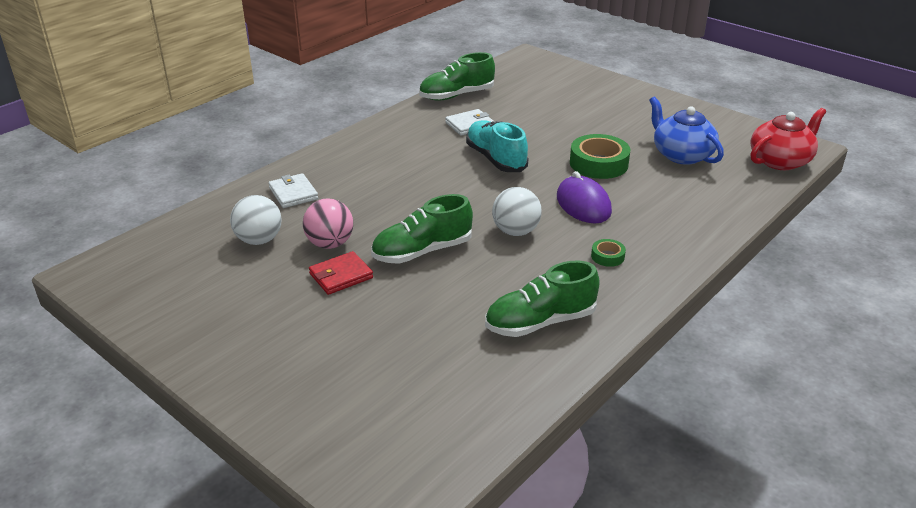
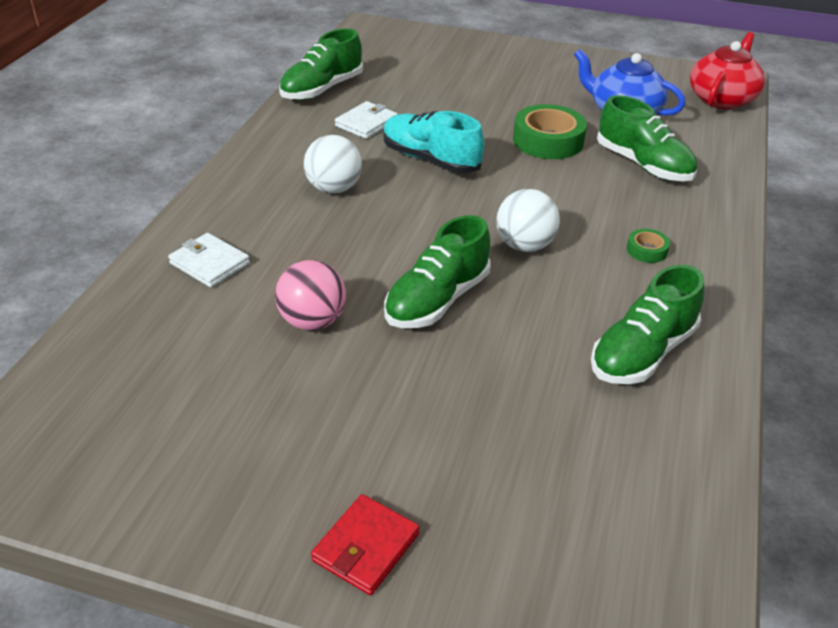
camera: 25 degrees left, 5 degrees up
(259, 240) = (211, 342): white ball -> white ball (334, 188)
(341, 276) = (361, 362): red wallet -> red wallet (366, 547)
(583, 204) = (571, 193): purple mouse -> none
(662, 196) = (643, 165): none -> green shoe

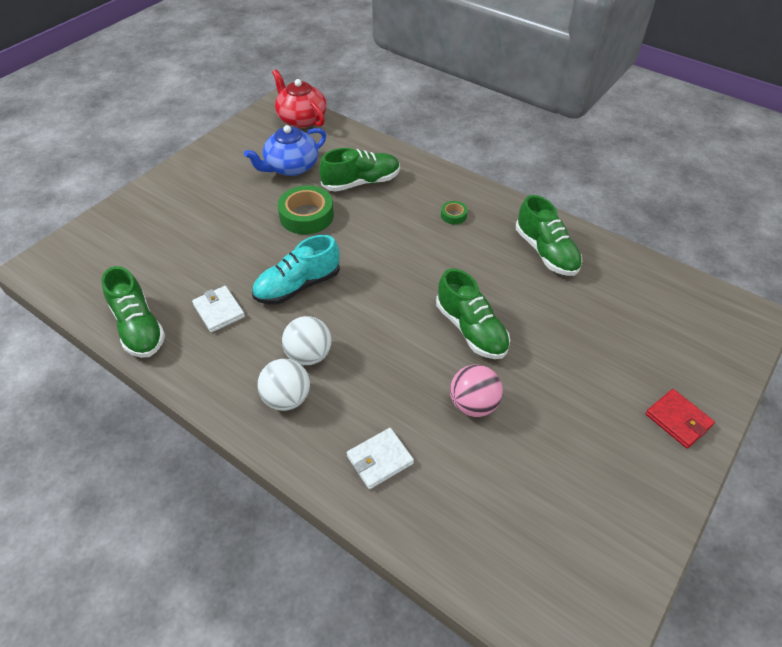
camera: 70 degrees left, 10 degrees up
(524, 245) = (427, 268): white ball -> white ball (287, 398)

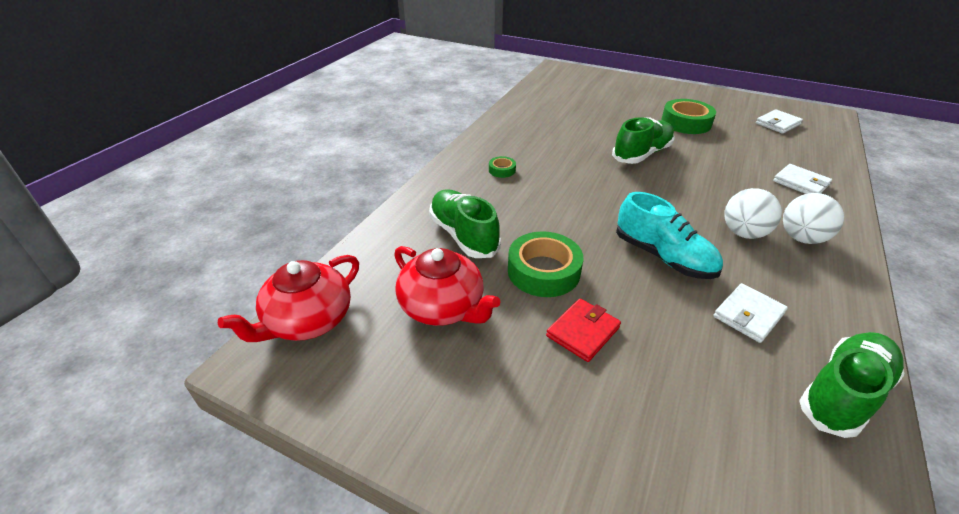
camera: 100 degrees left, 10 degrees down
(291, 167) = (443, 307): blue teapot -> red teapot
(473, 404) = (712, 150): pink ball -> none
(546, 252) = (532, 127): green shoe -> none
(547, 533) = (777, 124): none -> white wallet
(554, 408) = (686, 123): none -> green tape
(678, 420) = (658, 89): red wallet -> red wallet (583, 332)

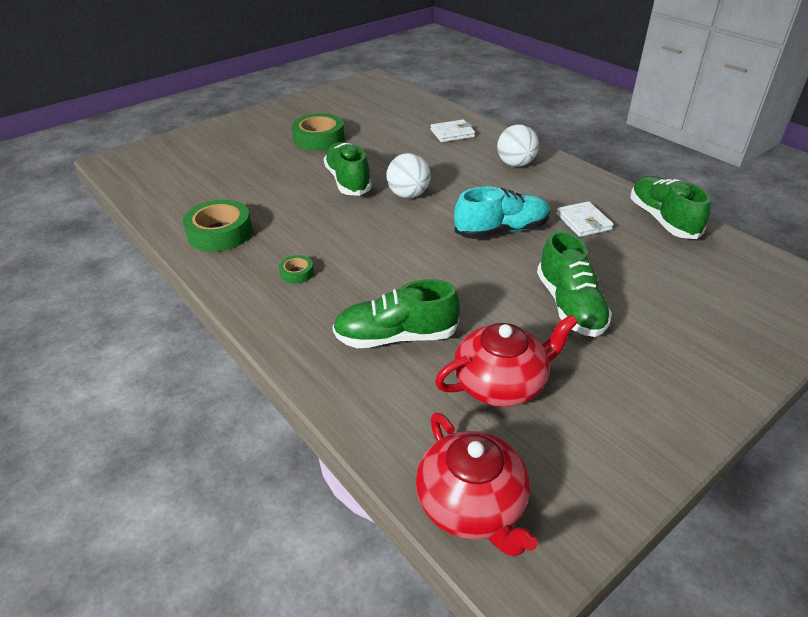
camera: 65 degrees left, 0 degrees up
(543, 271) = (484, 301): green tape -> green tape (220, 233)
(583, 332) = (570, 305): red wallet -> green shoe
(743, 233) = (495, 183): white ball -> white ball (408, 195)
(777, 124) = (365, 103): white wallet -> none

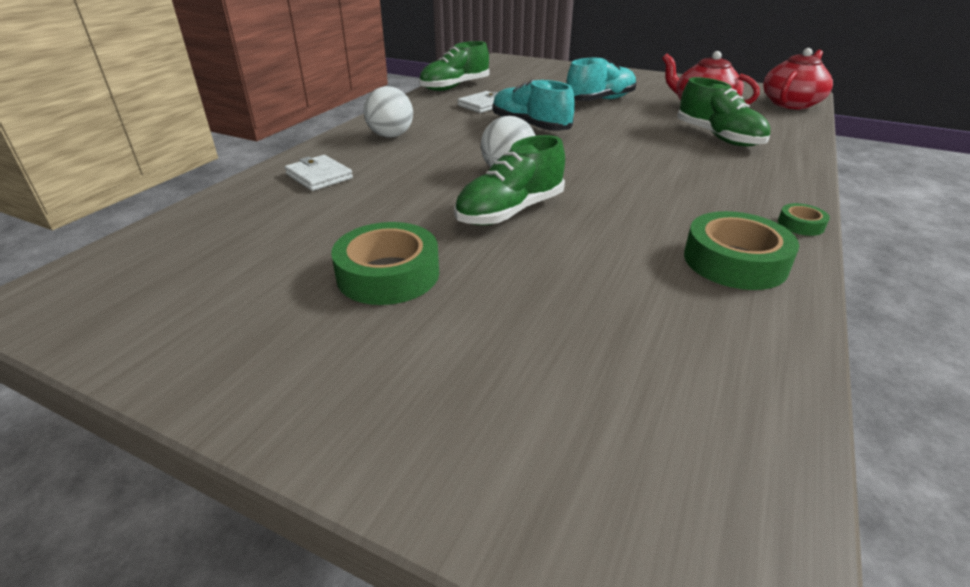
camera: 115 degrees left, 5 degrees down
(297, 273) = (718, 190): green tape -> green tape (800, 225)
(570, 305) = (600, 100): green shoe -> turquoise shoe

